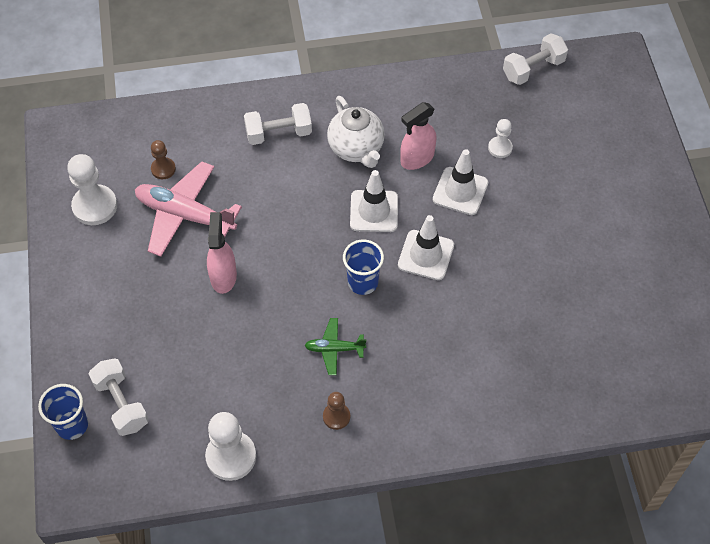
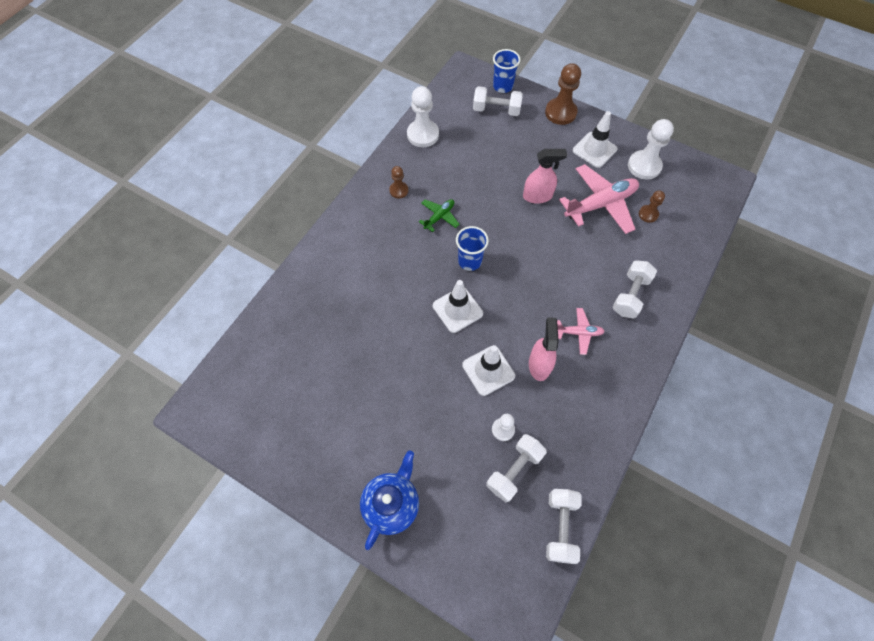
camera: 130 degrees right, 5 degrees up
(71, 332) = (560, 112): none -> brown pawn
(223, 276) = (537, 196): pink spray bottle -> pink spray bottle turned 45 degrees counterclockwise
(356, 149) = (579, 333): white teapot -> pink plane
(374, 211) = (517, 305): white traffic cone -> white traffic cone (594, 150)
(523, 120) = (514, 470): none -> white dumbbell
(635, 180) = (392, 504): none -> blue teapot

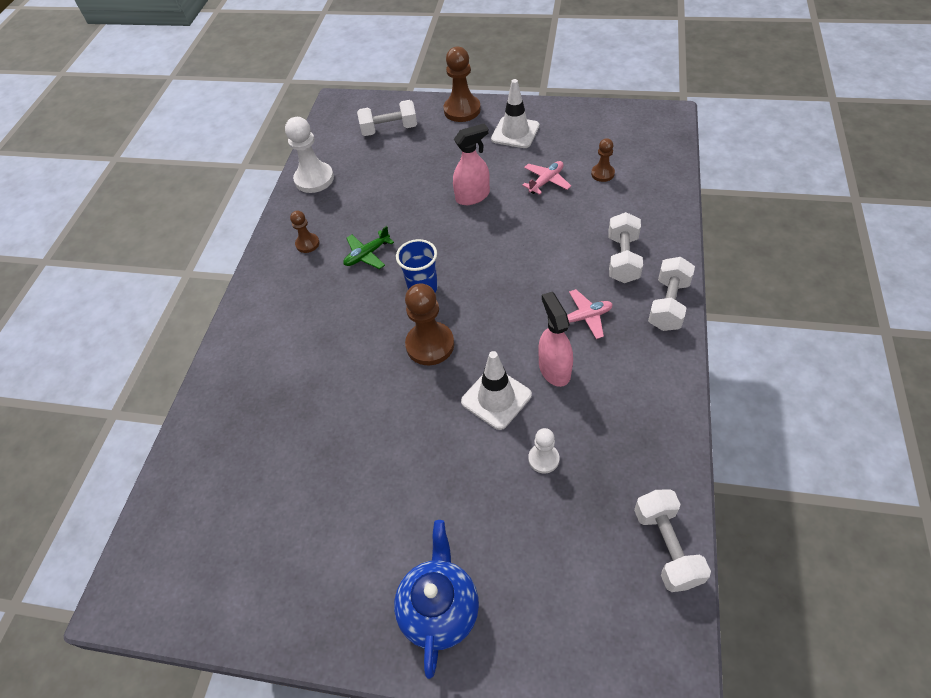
camera: 15 degrees left, 10 degrees down
(439, 217) = (367, 255): green plane -> green plane turned 150 degrees counterclockwise
(457, 309) = (430, 345): white traffic cone -> brown pawn
(503, 86) = (387, 106): blue cup -> none
(514, 470) = (579, 502): white dumbbell -> white dumbbell (668, 304)
(600, 204) = (546, 181): pink plane -> pink plane, size x0.51
(644, 166) = (575, 130): white pawn -> none

